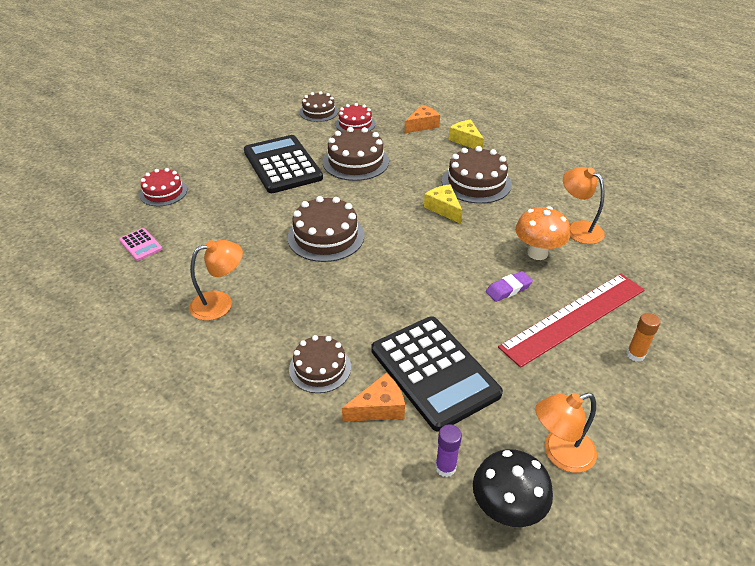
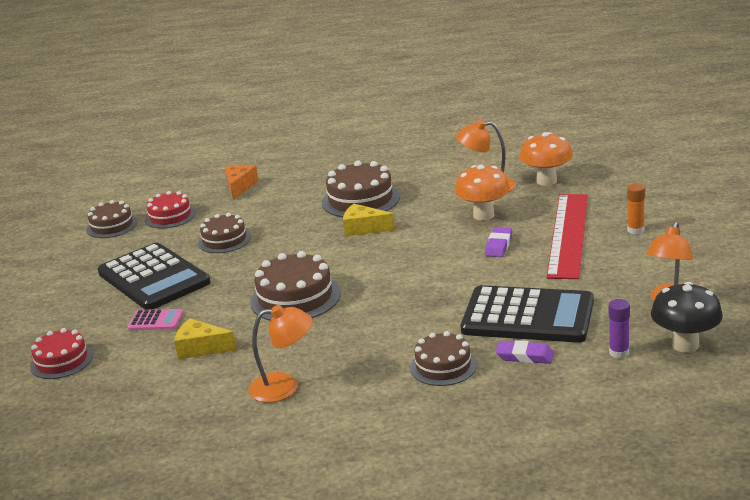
camera: 40 degrees left, 15 degrees down
(140, 245) = (120, 403): pink calculator -> pink calculator (155, 321)
(220, 303) = (284, 387): orange lamp -> orange lamp turned 60 degrees clockwise
(282, 165) = (153, 278): black calculator -> black calculator turned 150 degrees counterclockwise
(355, 162) = (224, 240): brown cake -> brown cake, size x0.65
(379, 407) = (525, 356): orange cheese -> purple eraser
(466, 140) = (300, 178): yellow cheese -> yellow cheese (201, 348)
(631, 253) = (546, 181): none -> orange mushroom

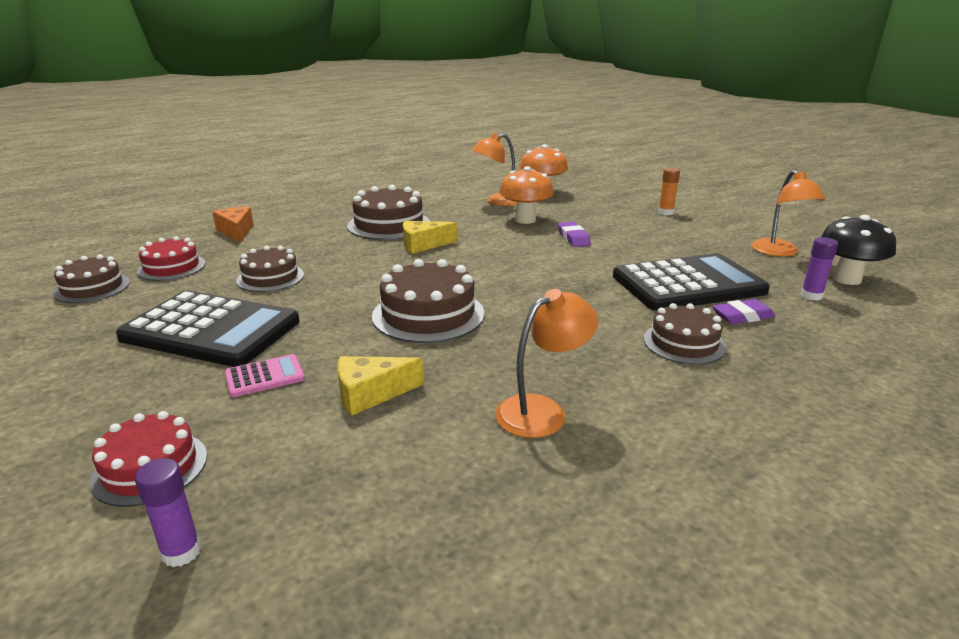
camera: 35 degrees left, 0 degrees up
(46, 406) = (181, 552): none -> purple glue stick
(569, 235) = (619, 222): red ruler -> none

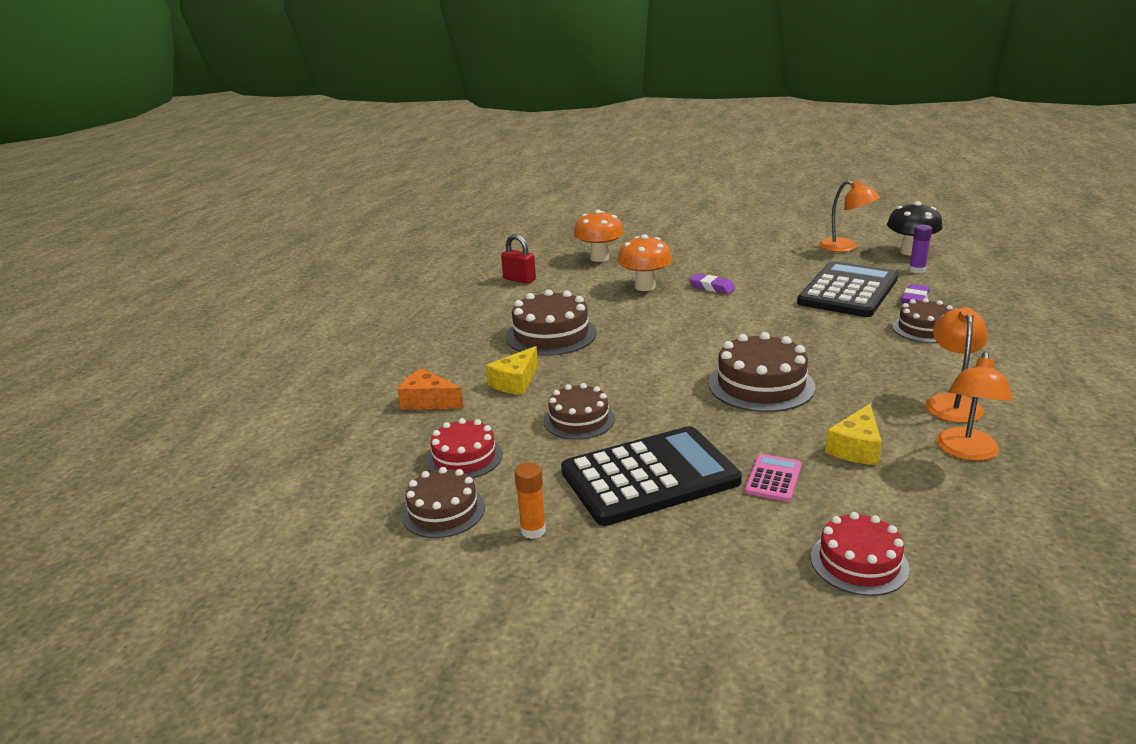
camera: 40 degrees left, 0 degrees up
(181, 552) = (983, 576): purple glue stick -> none
(423, 245) = (623, 339): yellow cheese -> yellow cheese (515, 382)
(457, 188) = (519, 279): none -> red padlock
(498, 201) = (585, 279): orange lamp -> orange lamp (966, 452)
(665, 212) = (722, 243): orange glue stick -> orange glue stick (533, 530)

